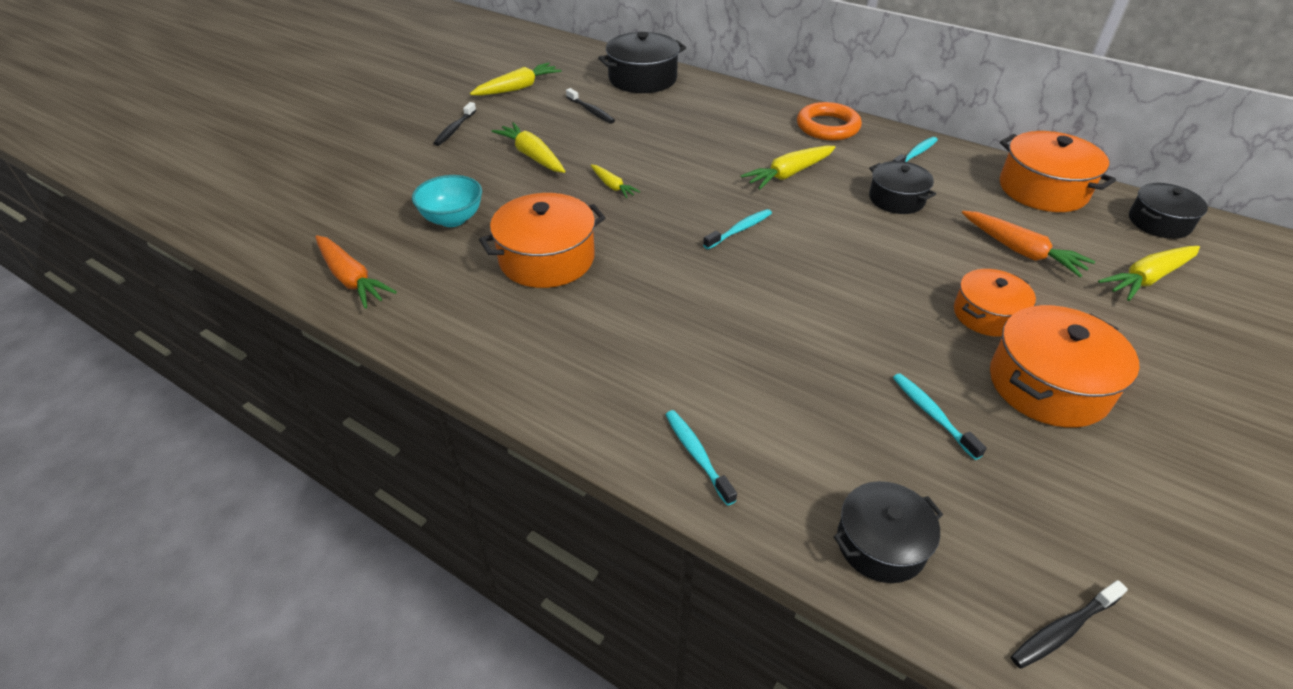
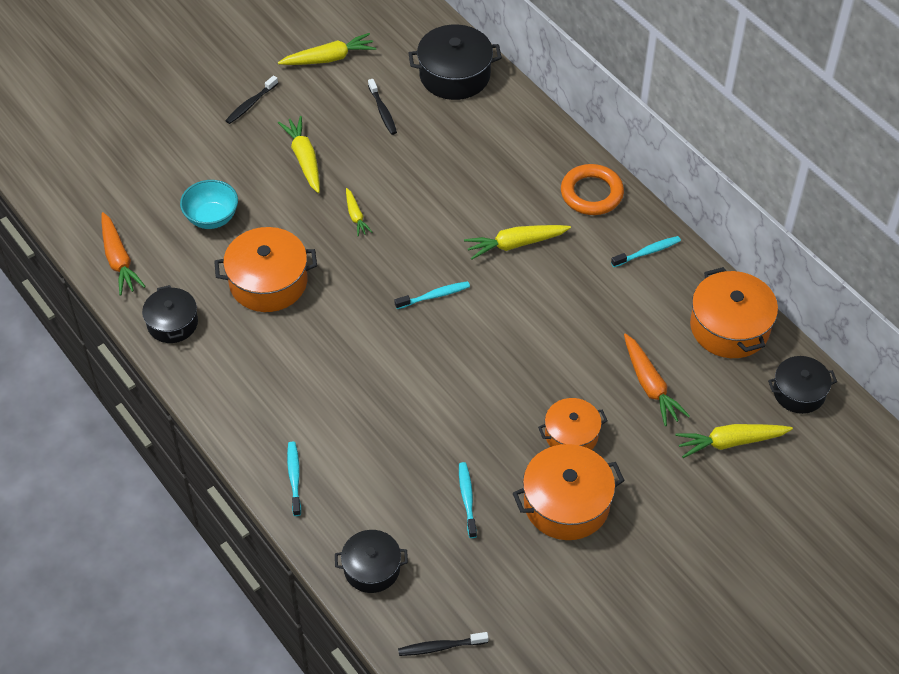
camera: 20 degrees right, 10 degrees up
(896, 199) = (589, 300): black pot -> black pot (172, 323)

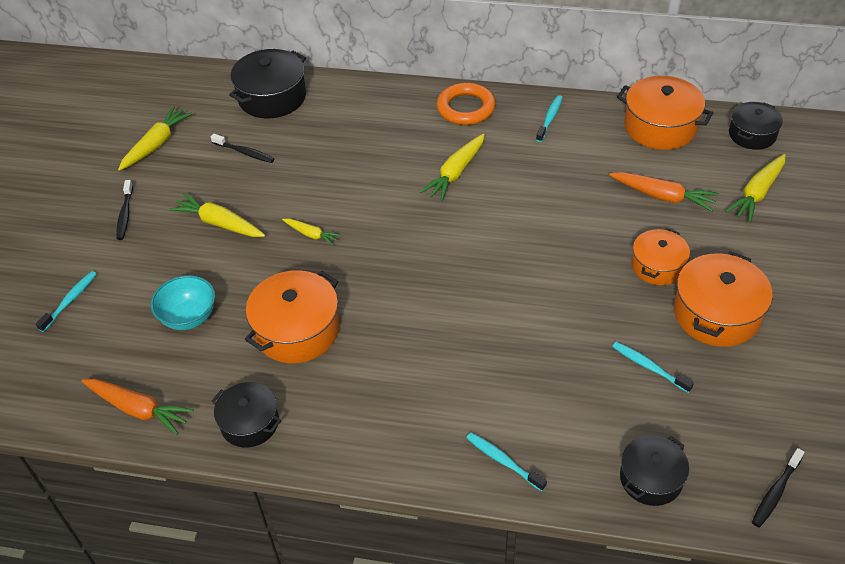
camera: 40 degrees left, 5 degrees down
(434, 296) = (441, 246): turquoise toothbrush -> turquoise toothbrush (70, 301)

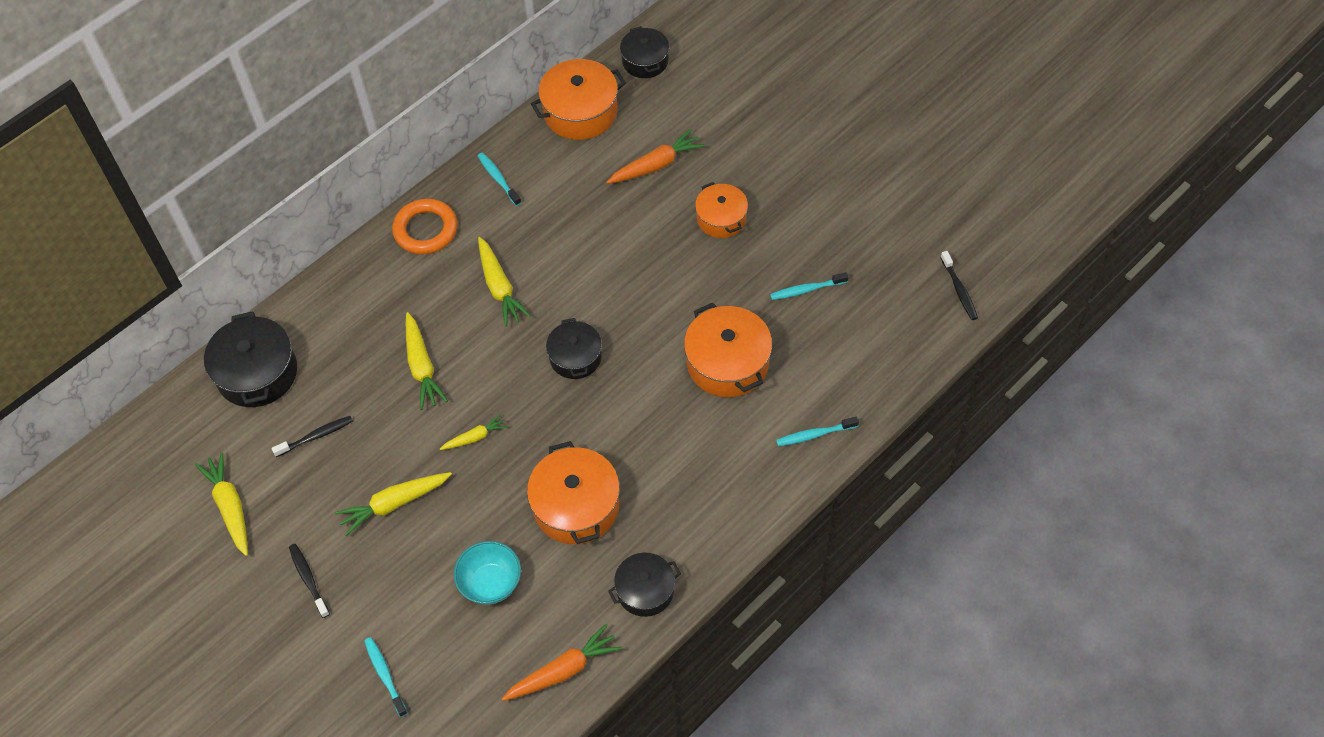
camera: 55 degrees left, 10 degrees up
(125, 214) = (308, 579): black toothbrush -> black toothbrush turned 150 degrees counterclockwise
(650, 478) = (896, 353): black pot -> black pot (575, 357)
(716, 314) = (795, 215): orange pot -> orange pot (727, 363)
(757, 194) = (707, 105): yellow carrot -> yellow carrot (422, 367)

